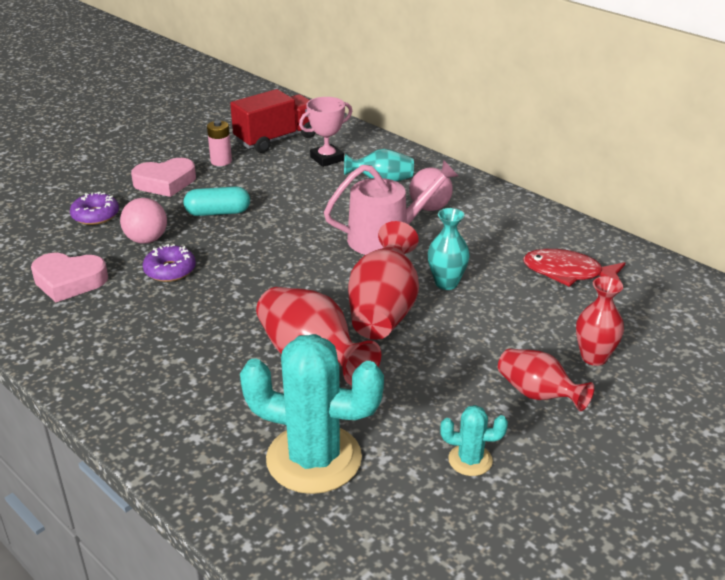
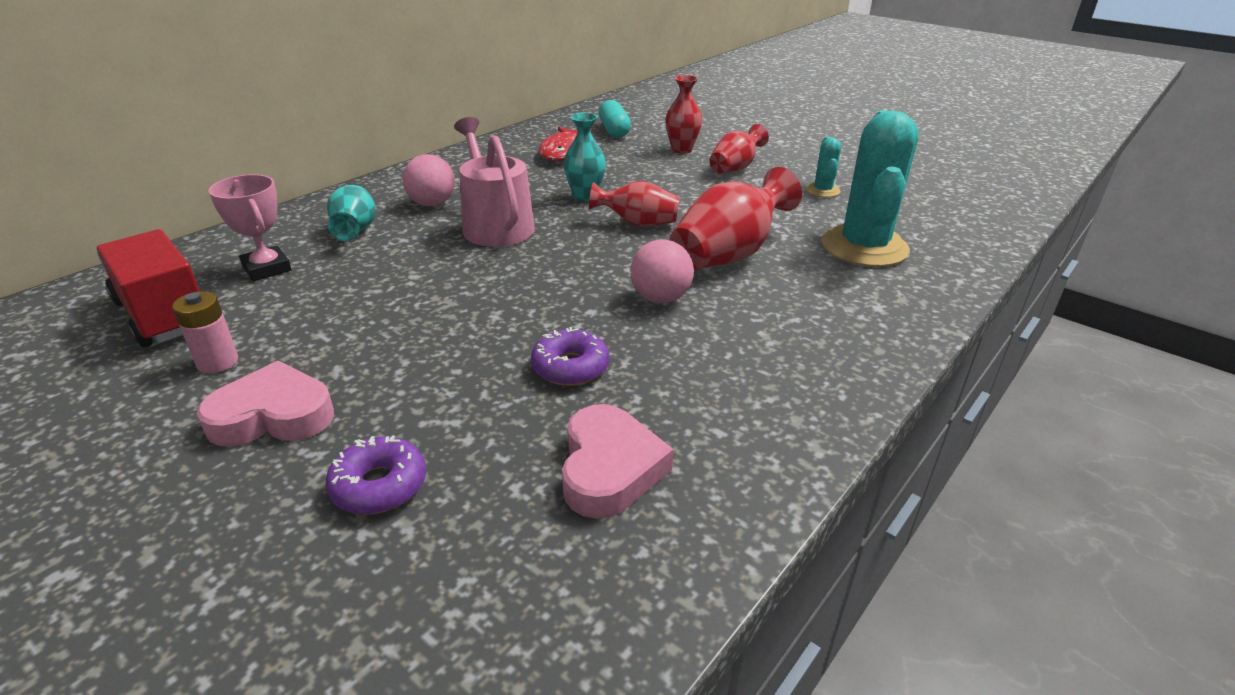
camera: 95 degrees left, 0 degrees up
(146, 240) = (480, 404): pink ball -> pink ball (660, 298)
(165, 182) = (273, 416): pink heart -> pink heart turned 75 degrees counterclockwise
(218, 212) = (405, 345): turquoise capsule -> turquoise capsule (614, 130)
(384, 310) = (637, 223): red vase -> red vase, size x0.62

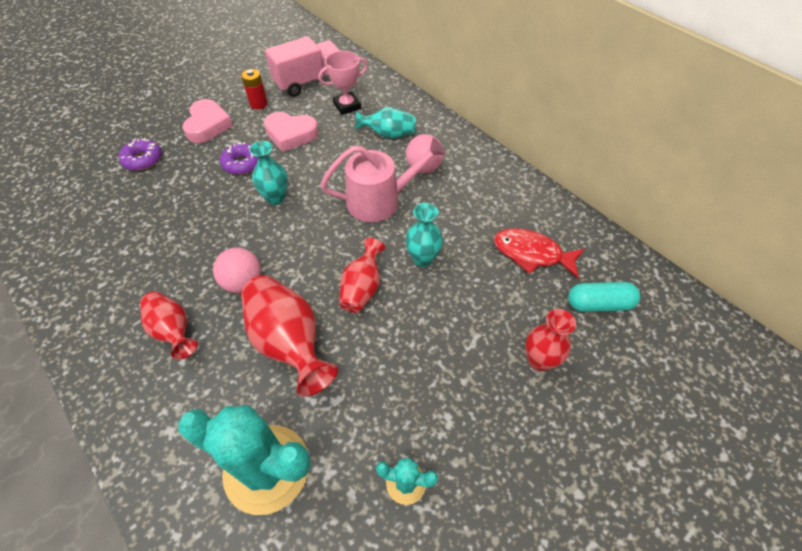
camera: 100 degrees right, 20 degrees up
(164, 315) = (309, 81): red truck -> pink truck
(217, 362) = (258, 104): pink battery -> red battery
(494, 300) = (275, 198): none -> turquoise vase
(570, 367) = (190, 227): purple donut -> purple donut (242, 163)
(609, 468) = (104, 234): pink heart -> pink heart (291, 134)
(735, 168) = (481, 403): red vase -> red vase (173, 331)

